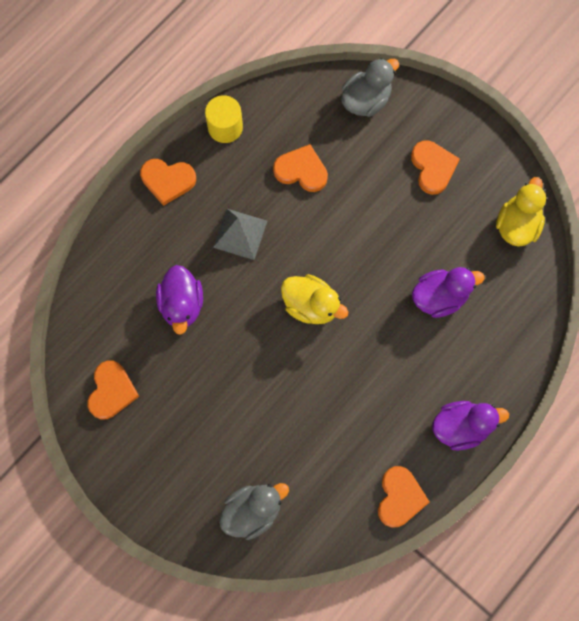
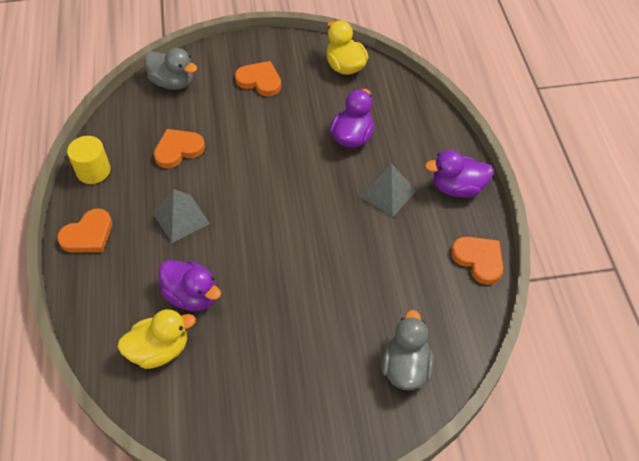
camera: 50 degrees left, 20 degrees down
(111, 391) = (208, 401): orange heart -> none
(311, 305) = (281, 213): yellow duck -> yellow duck (159, 350)
(366, 100) = (173, 82): grey duck -> grey duck turned 120 degrees clockwise
(404, 373) = (387, 193): none -> grey pyramid
(461, 427) = (457, 188): purple duck -> purple duck turned 120 degrees counterclockwise

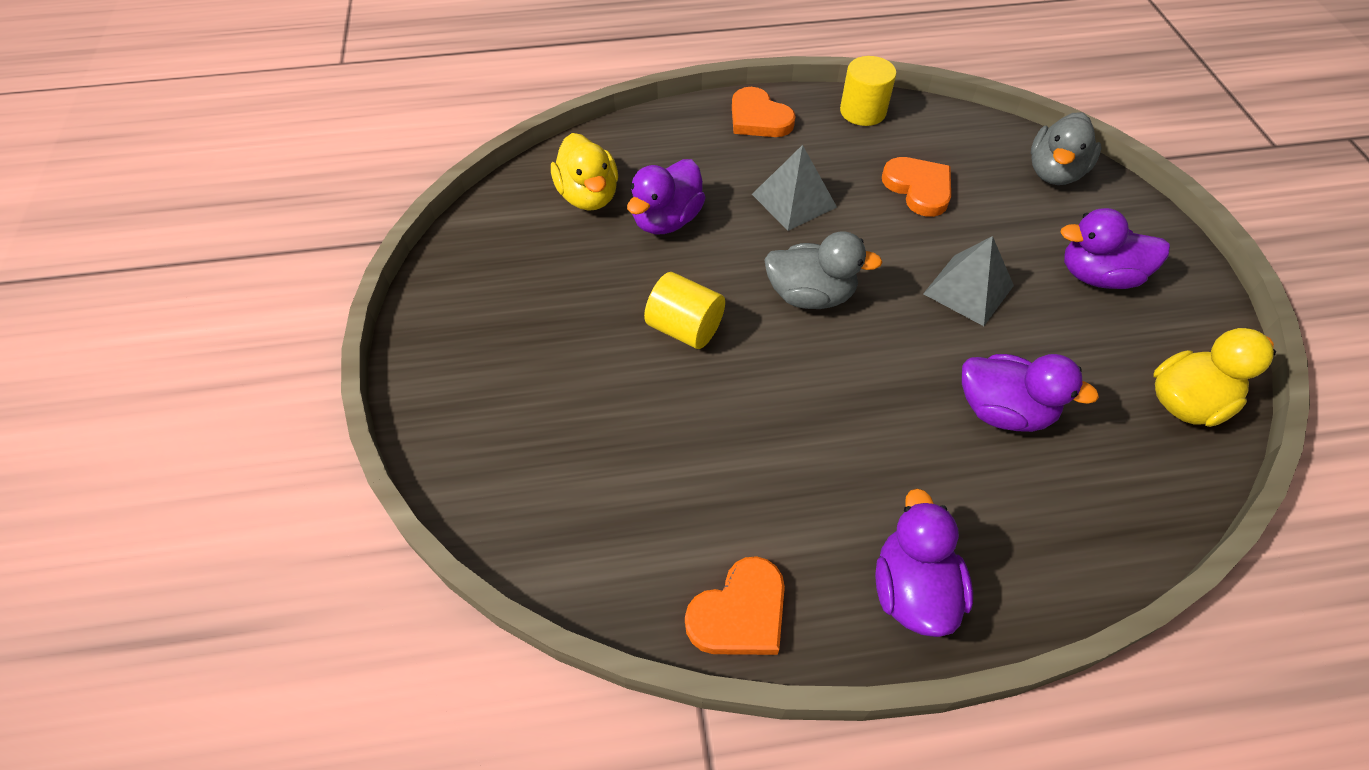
camera: 90 degrees right, 0 degrees up
(260, 81) = (1097, 276): orange heart -> purple duck
(293, 284) = (685, 328): none -> yellow cylinder
(387, 193) = (879, 463): grey pyramid -> grey pyramid (968, 289)
(405, 367) = (531, 473): grey duck -> grey duck (810, 295)

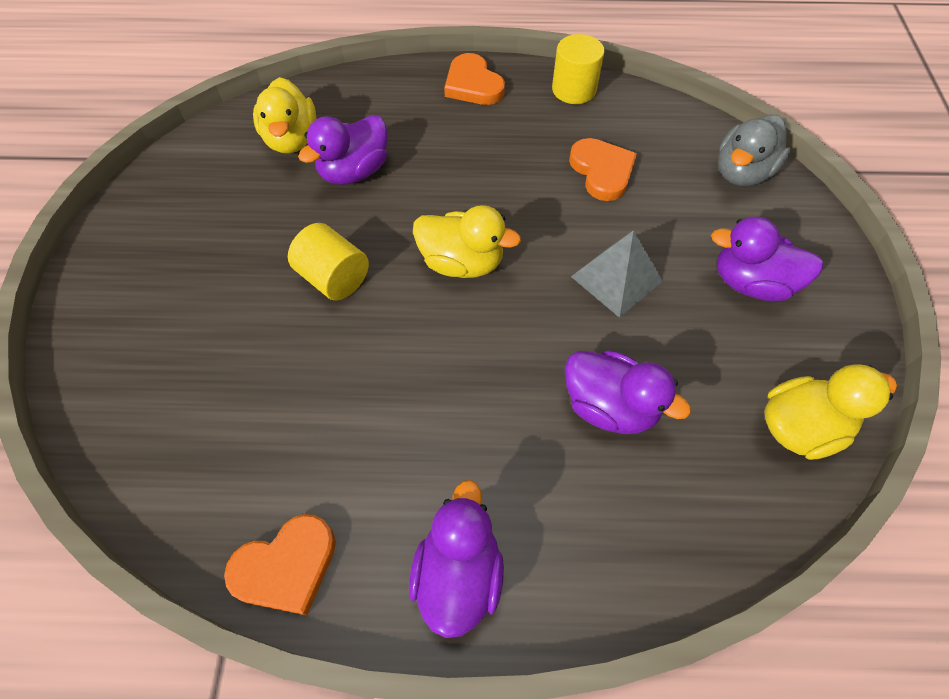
camera: 10 degrees right, 5 degrees up
(794, 200) = (478, 168): grey pyramid -> none
(810, 295) = (462, 262): grey duck -> yellow duck

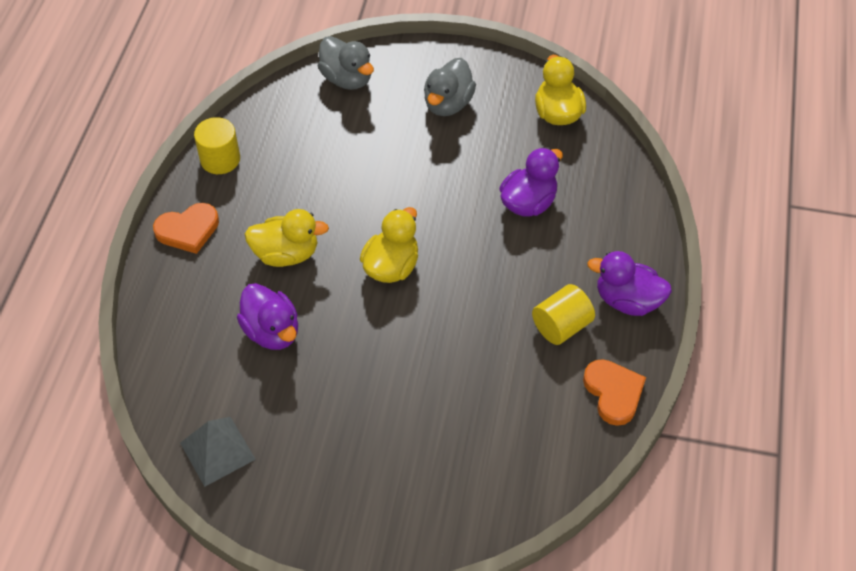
camera: 80 degrees left, 5 degrees down
(291, 139) = (215, 379): yellow duck -> yellow duck (286, 254)
(334, 278) = (387, 353): yellow cylinder -> yellow cylinder (561, 326)
(602, 171) = (322, 161): orange heart -> none
(616, 278) = (427, 176): grey pyramid -> grey pyramid (217, 451)
(751, 283) = (448, 104): purple duck -> grey duck

